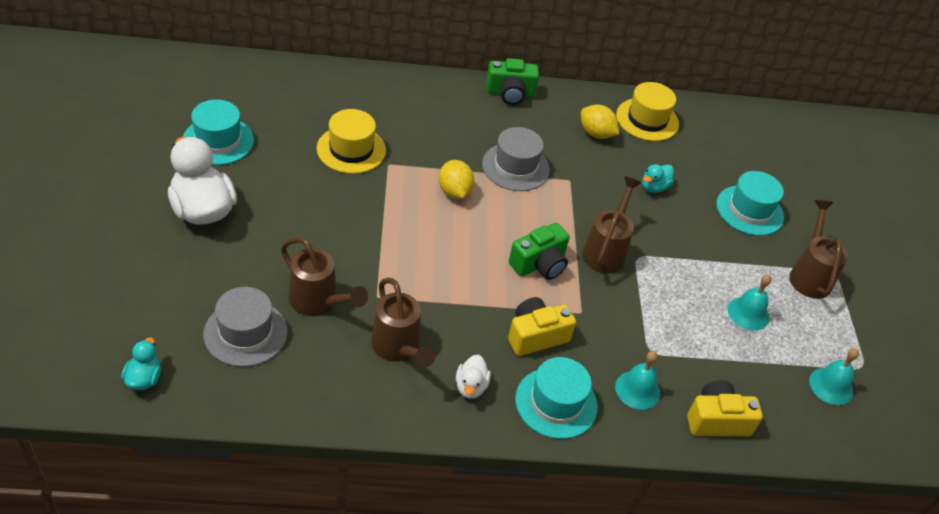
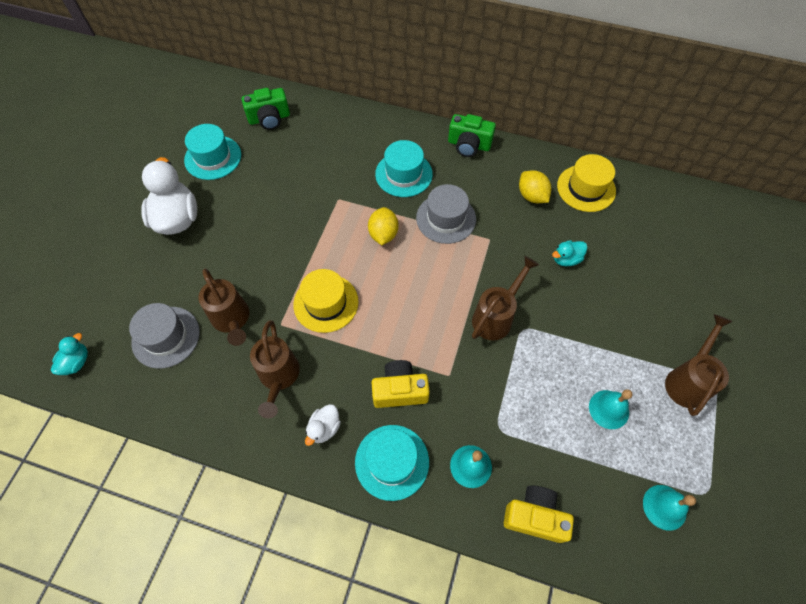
camera: 25 degrees right, 15 degrees up
(351, 149) = (313, 181): yellow hat -> yellow hat (326, 303)
(539, 264) = (430, 319): green camera -> green camera (269, 118)
(749, 210) = (652, 299): turquoise hat -> turquoise hat (403, 174)

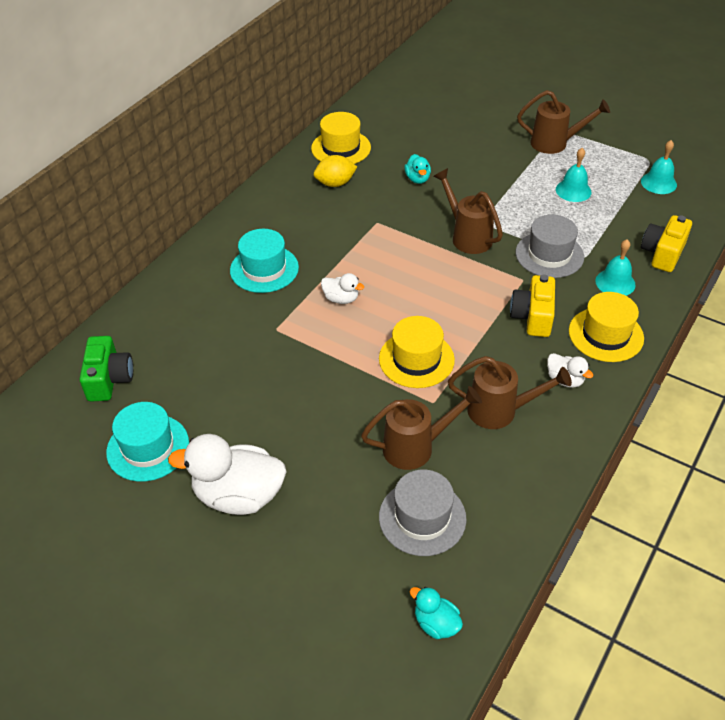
camera: 75 degrees left, 15 degrees down
(383, 234) = (341, 299): yellow lemon -> white duck
(392, 462) = (606, 334): turquoise hat -> yellow hat
(446, 218) = (339, 248): grey hat -> grey hat (549, 255)
(469, 145) = (247, 212): green camera -> none
(687, 380) = (555, 143): brown watering can -> brown watering can turned 150 degrees clockwise

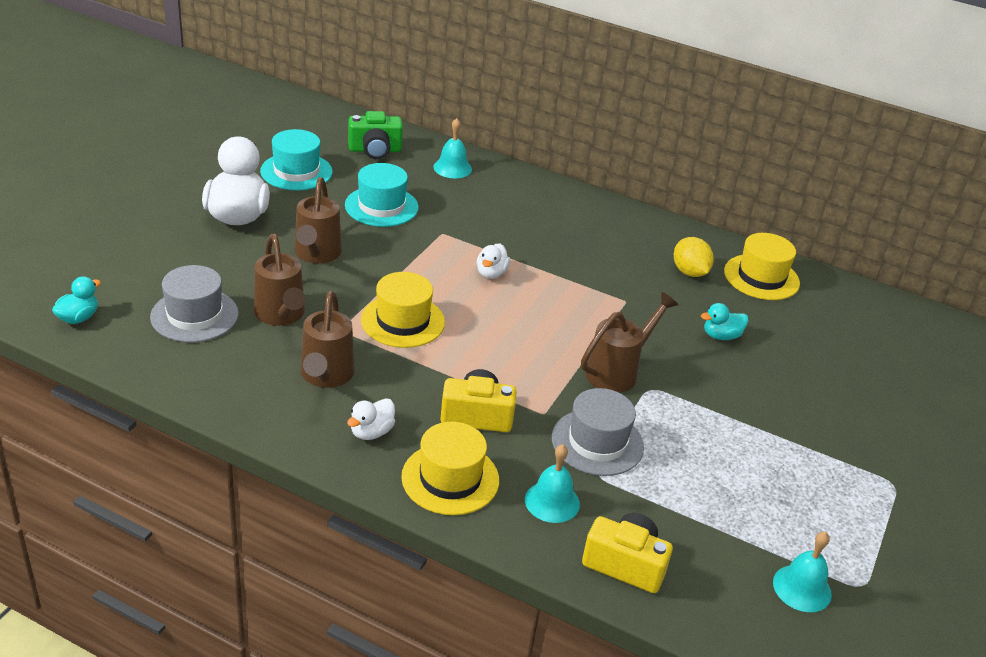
camera: 80 degrees right, 10 degrees down
(264, 269) = (530, 225): turquoise hat -> turquoise hat (381, 206)
(555, 143) = (858, 475): brown watering can -> brown watering can (316, 254)
(573, 190) = (747, 482): turquoise bell -> turquoise bell (452, 168)

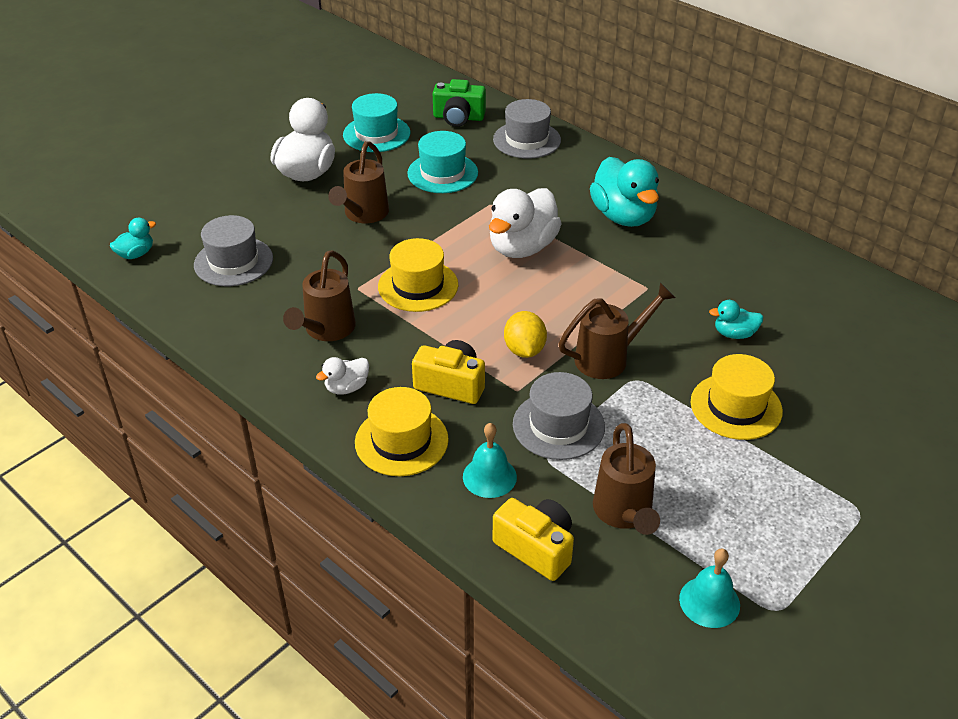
camera: 20 degrees right, 5 degrees up
(281, 315) = (309, 269): brown watering can -> brown watering can (624, 513)
(452, 168) = (527, 140): turquoise bell -> grey hat
(491, 273) = (522, 247): white duck -> white duck, size x2.04
(575, 235) = (623, 216): none -> turquoise duck
(689, 272) = (728, 265): yellow lemon -> yellow lemon (524, 350)
(761, 277) = (805, 277): yellow hat -> yellow hat (736, 406)

